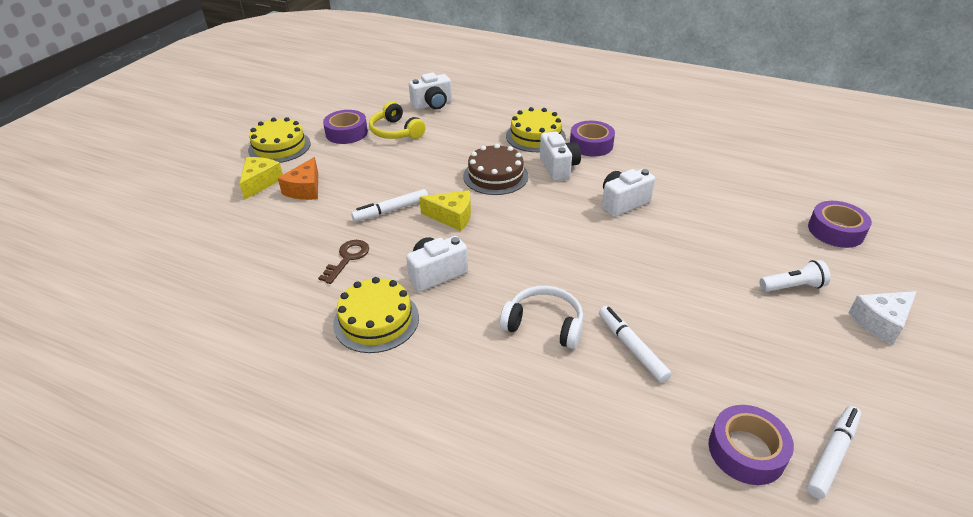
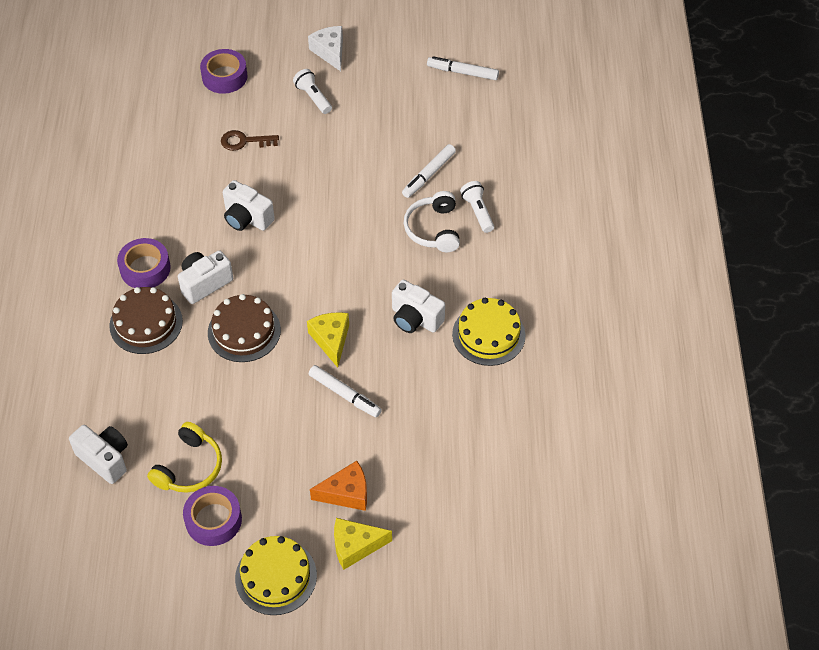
camera: 115 degrees left, 15 degrees up
(347, 258) = (431, 393): brown key -> brown key (244, 141)
(535, 136) = (146, 323): yellow cake -> brown cake
(551, 373) = (477, 212): none -> white flashlight
(746, 451) = (482, 108): purple tape -> none
(880, 322) = (330, 52): white cheese -> white cheese turned 150 degrees counterclockwise

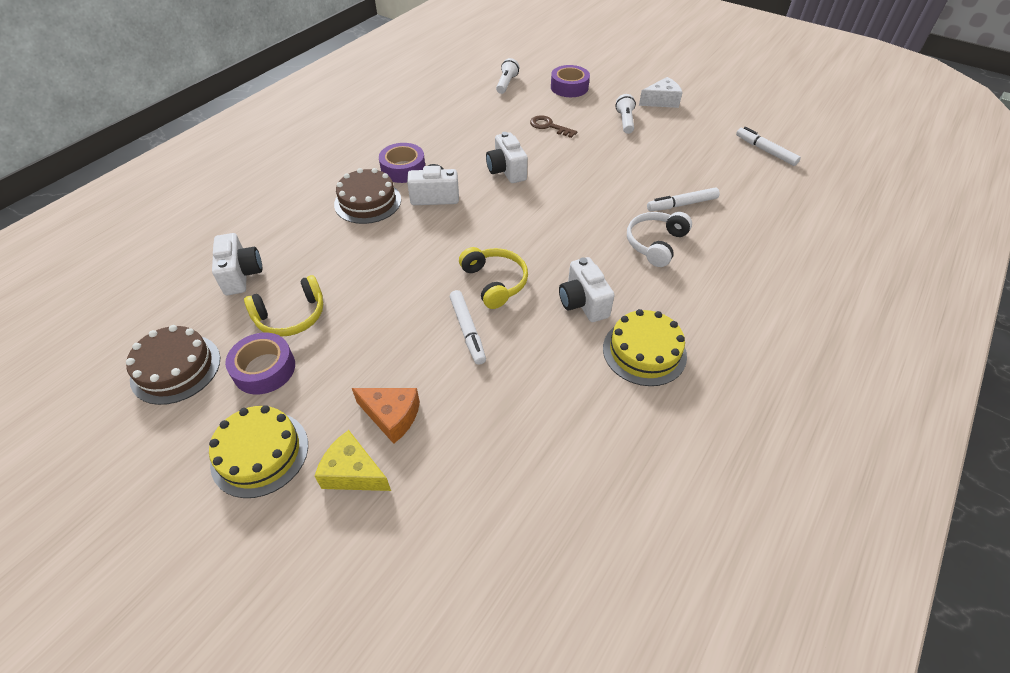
camera: 35 degrees right, 5 degrees down
(244, 331) = (432, 241): brown cake -> brown cake (176, 368)
(330, 52) = (661, 101): white cheese -> white cheese turned 60 degrees clockwise
(331, 340) = (494, 282): yellow cheese -> yellow headphones
(477, 212) = (707, 249): white flashlight -> white flashlight (506, 83)

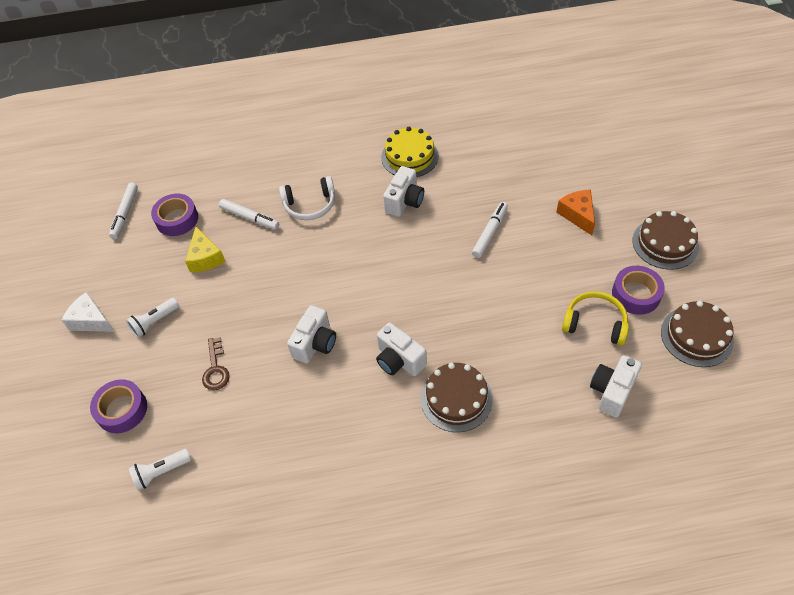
camera: 130 degrees left, 5 degrees up
(260, 453) = (665, 243): yellow cake -> brown cake
(353, 473) = (619, 202): yellow cheese -> yellow cheese (205, 258)
(403, 169) = (391, 417): purple tape -> purple tape (177, 219)
(494, 282) = (439, 252): yellow headphones -> none

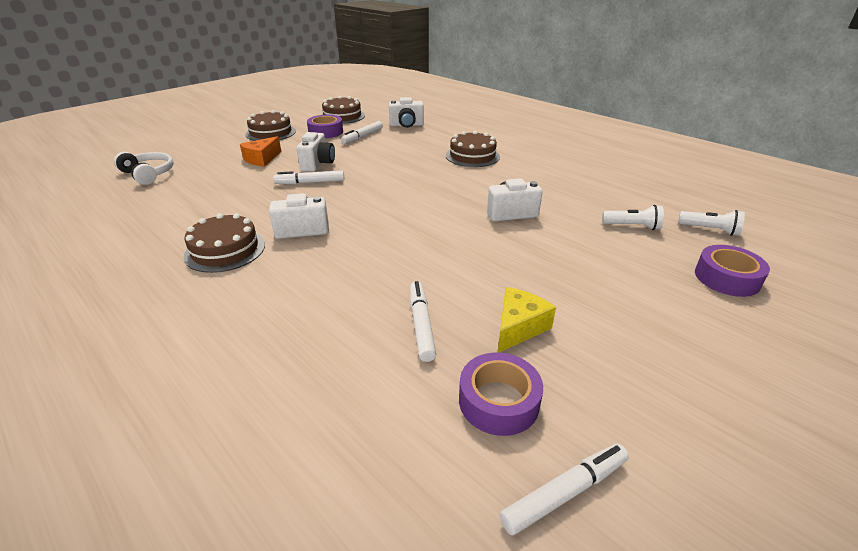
camera: 130 degrees left, 20 degrees down
(91, 320) = (727, 374): white cheese -> none
(155, 322) = (638, 315): white flashlight -> white flashlight (632, 226)
(215, 369) = (607, 248): brown key -> none
(310, 205) = (357, 286): white headphones -> white headphones (148, 174)
(399, 360) = (473, 179): white camera -> white camera (318, 164)
(409, 156) = (225, 250): yellow cake -> brown cake
(595, 323) = (362, 136): yellow headphones -> white marker

